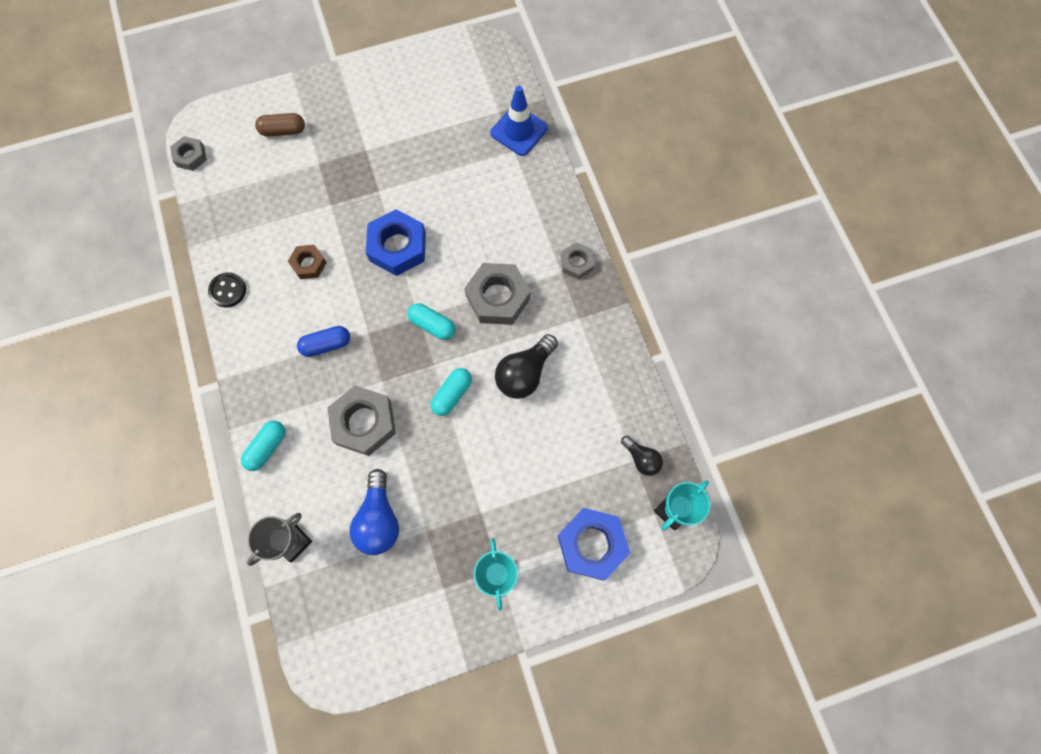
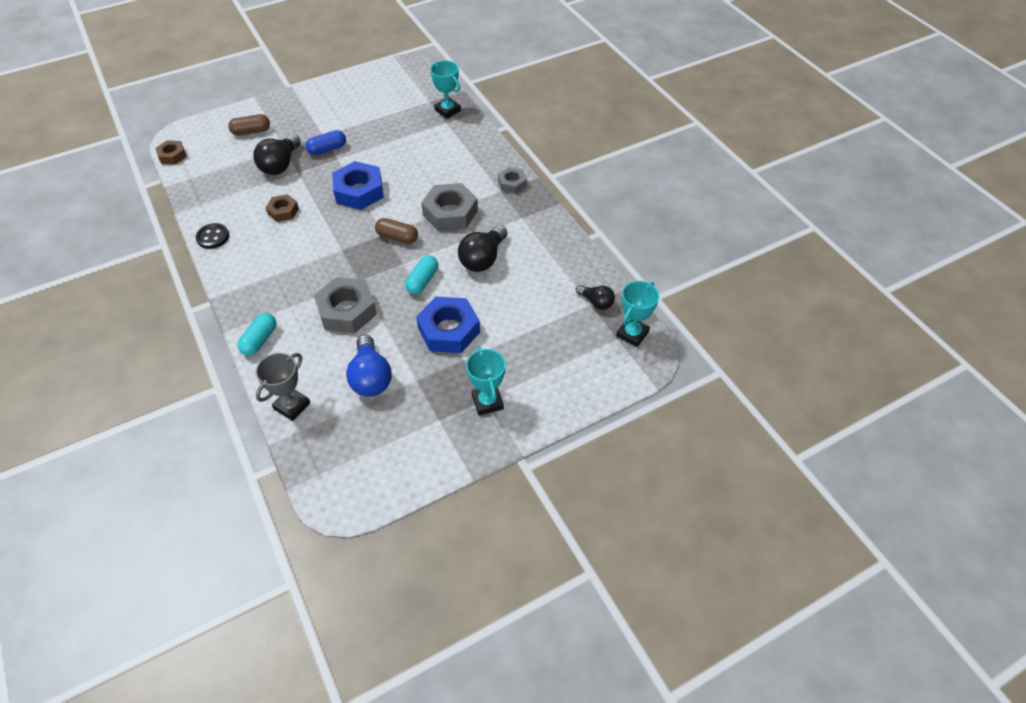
camera: 10 degrees left, 20 degrees down
(190, 156) = (172, 155): grey nut -> brown nut
(312, 190) = (280, 165): none -> black light bulb
(326, 345) = (306, 262): blue capsule -> blue capsule (327, 149)
(432, 325) = (397, 237): turquoise capsule -> brown capsule
(519, 130) = (447, 110): blue traffic cone -> turquoise trophy
(591, 544) = (567, 368): blue nut -> blue nut (449, 330)

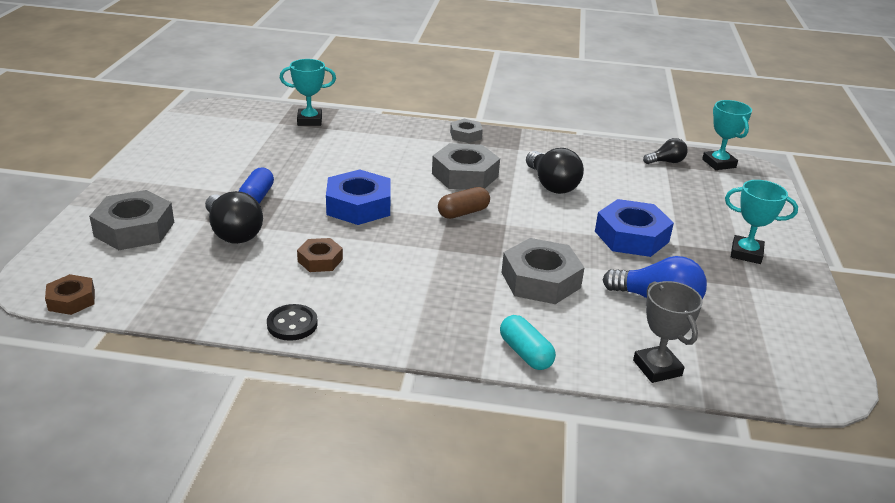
camera: 55 degrees left, 20 degrees down
(251, 131) = (134, 229): brown capsule -> grey nut
(422, 281) = (546, 224): turquoise capsule -> none

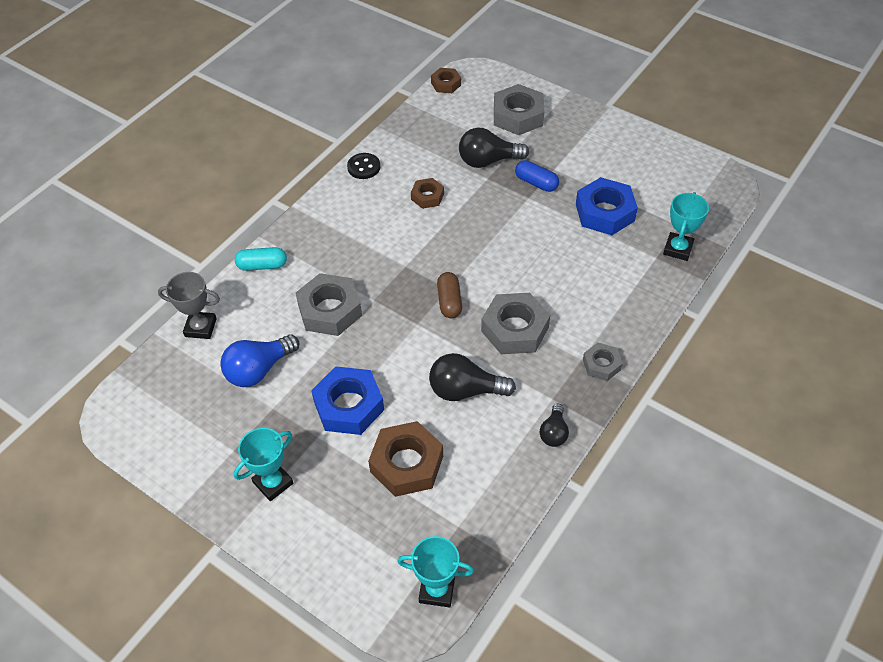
camera: 120 degrees right, 20 degrees up
(359, 206) = (494, 238): blue nut -> blue nut (605, 212)
(647, 195) = (407, 464): none -> brown nut
(666, 162) = (465, 531): black light bulb -> black light bulb (554, 433)

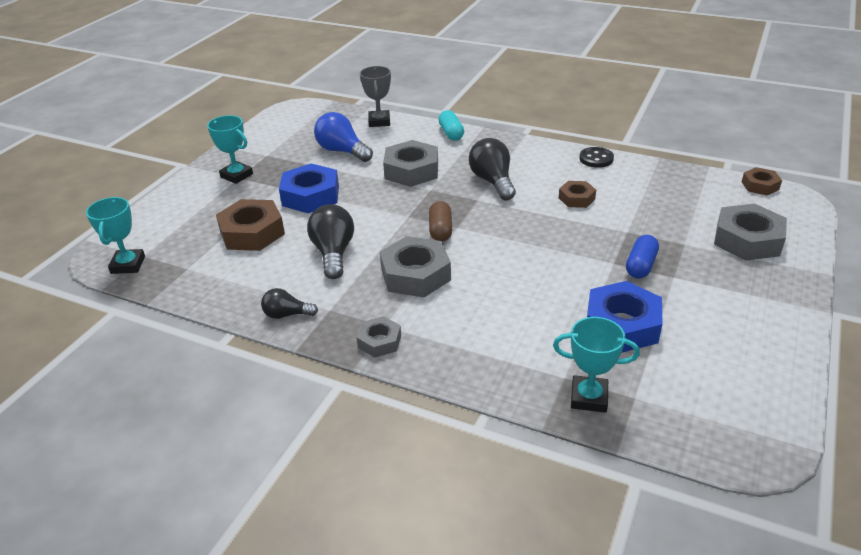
camera: 80 degrees right, 15 degrees down
(449, 301) = (440, 230): brown capsule -> brown capsule turned 75 degrees counterclockwise
(488, 161) = (654, 228): black light bulb -> black light bulb (493, 182)

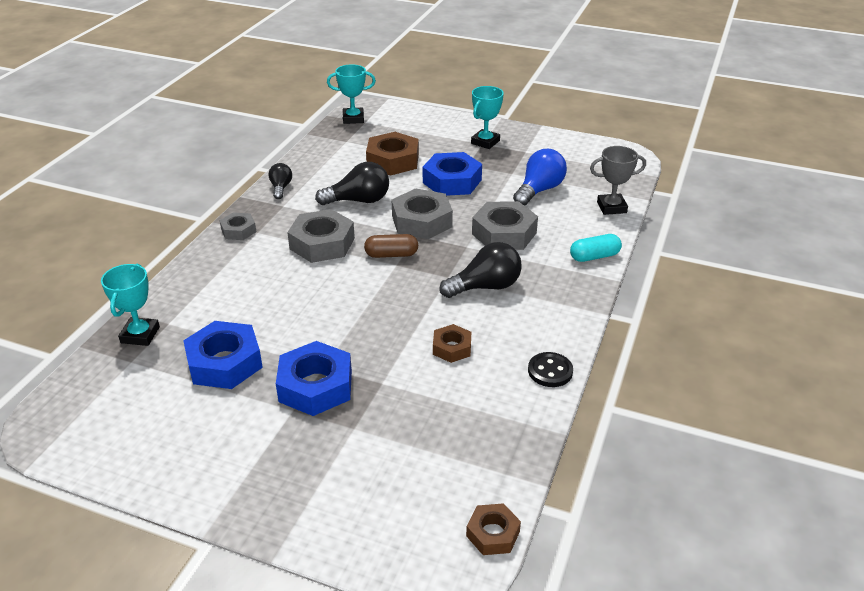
camera: 85 degrees right, 0 degrees up
(640, 265) = (315, 386): blue capsule -> blue nut
(747, 240) = (356, 489): grey nut -> grey nut (421, 221)

